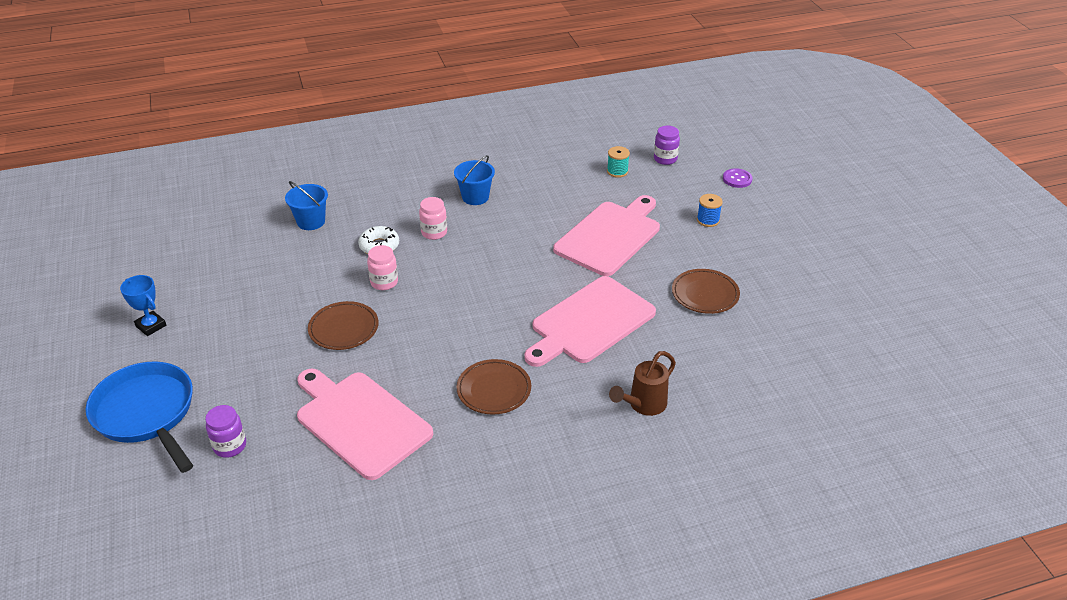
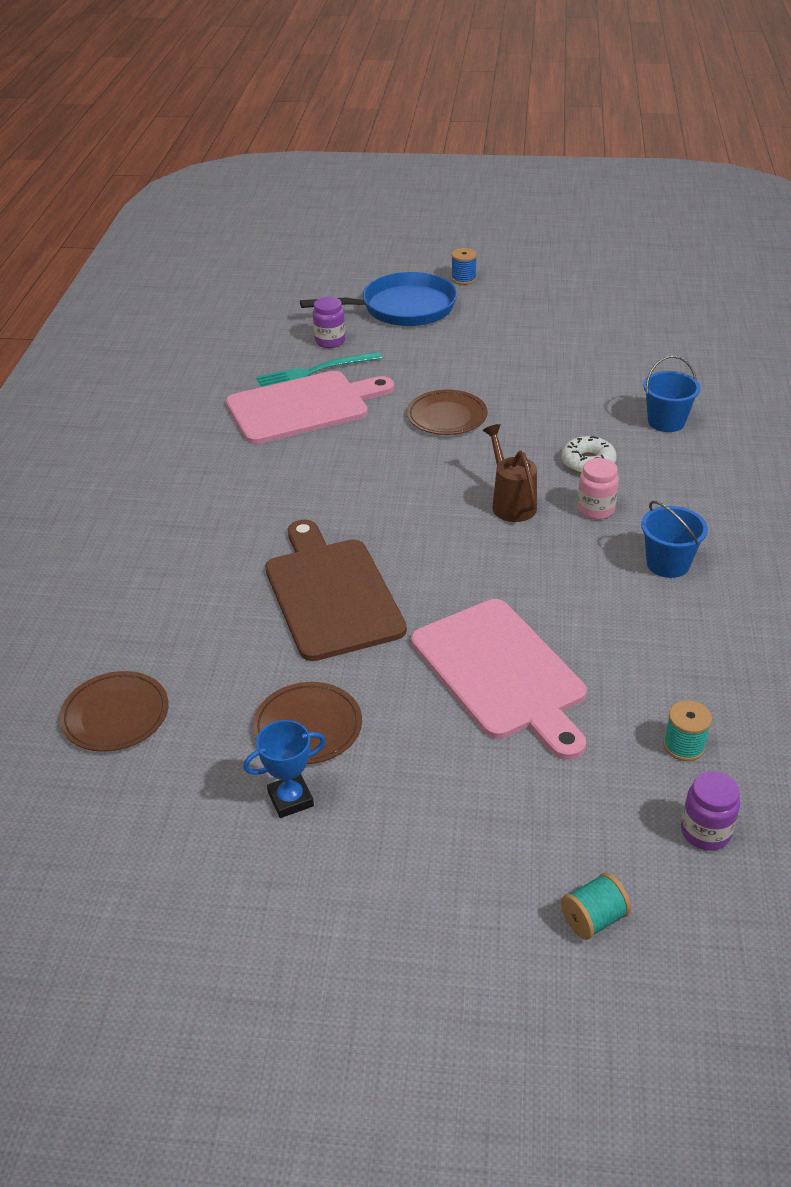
camera: 115 degrees right, 0 degrees up
(151, 326) = (525, 316): blue trophy -> blue trophy (290, 799)
(293, 436) = (315, 371): none -> turquoise fork
(384, 282) = (512, 454): pink jar -> none
(494, 390) = (279, 493): brown plate -> brown plate (115, 715)
(590, 322) = (331, 594): pink cutting board -> brown cutting board
(643, 405) = (165, 592): brown watering can -> brown watering can (510, 503)
(708, 220) = (483, 811): blue spool -> blue spool (463, 279)
(737, 179) = (593, 919): purple button -> turquoise spool

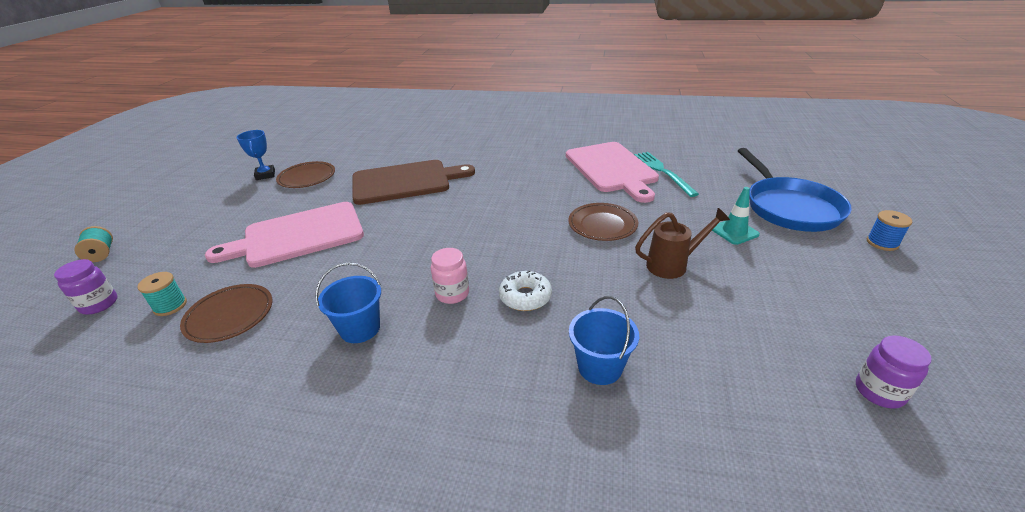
camera: 95 degrees right, 5 degrees down
(115, 715) = (351, 137): brown plate -> brown plate (230, 316)
(330, 341) = (711, 176): purple jar -> purple jar (879, 392)
(452, 342) = (734, 231): none -> turquoise traffic cone
(510, 503) = (475, 249): brown watering can -> brown watering can (673, 265)

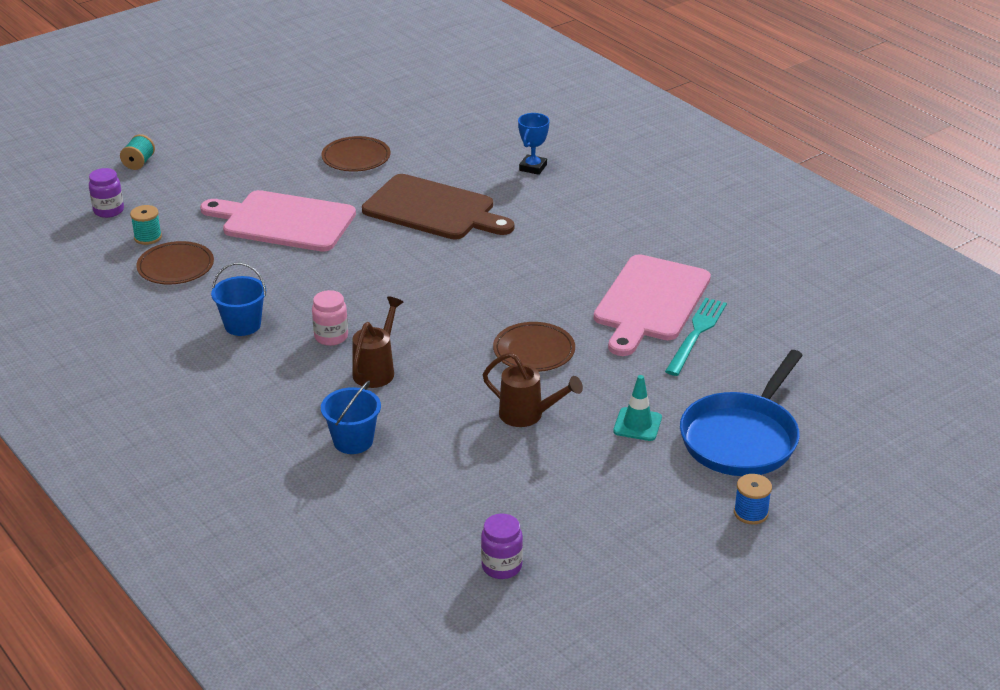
camera: 40 degrees right, 0 degrees up
(265, 175) = (325, 135): blue trophy -> blue trophy (533, 167)
(525, 297) = (377, 370): white donut -> brown watering can

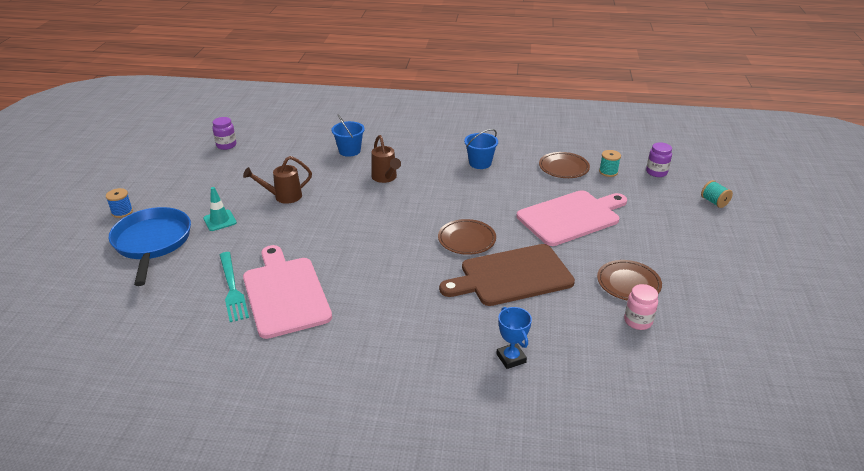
camera: 135 degrees right, 0 degrees up
(331, 337) = (432, 179): pink jar -> pink jar (638, 321)
(534, 351) = (320, 226): brown plate -> brown plate (466, 239)

